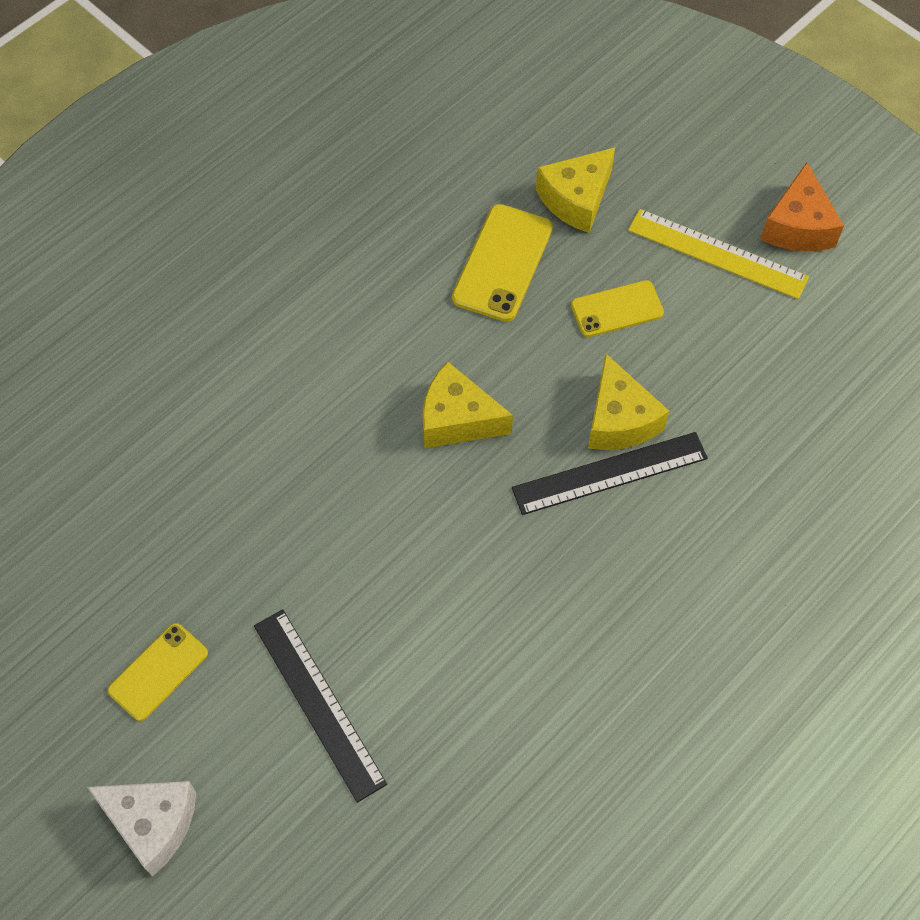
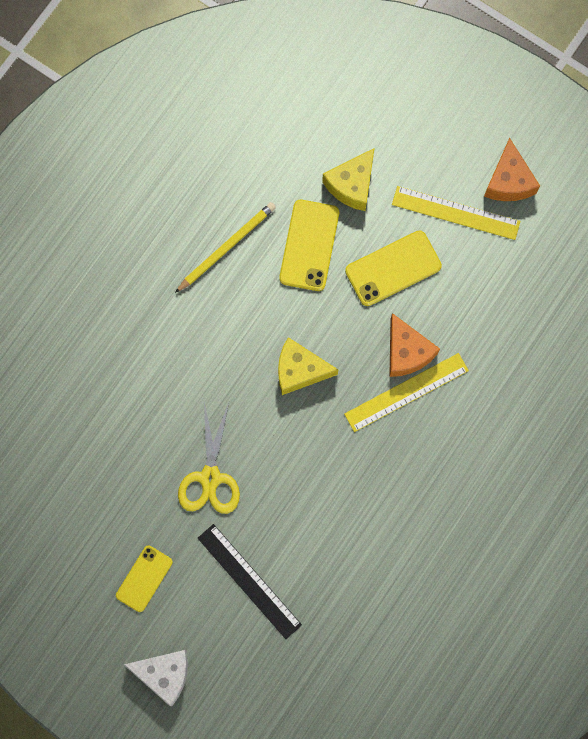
camera: 10 degrees left, 15 degrees up
(293, 543) = (210, 477): none -> yellow scissors
(387, 248) = (227, 247): none -> yellow pencil
(609, 473) = (406, 392): black ruler -> yellow ruler
(617, 309) = (393, 268): yellow phone -> yellow phone, size x1.50
(619, 420) = (407, 352): yellow cheese -> orange cheese

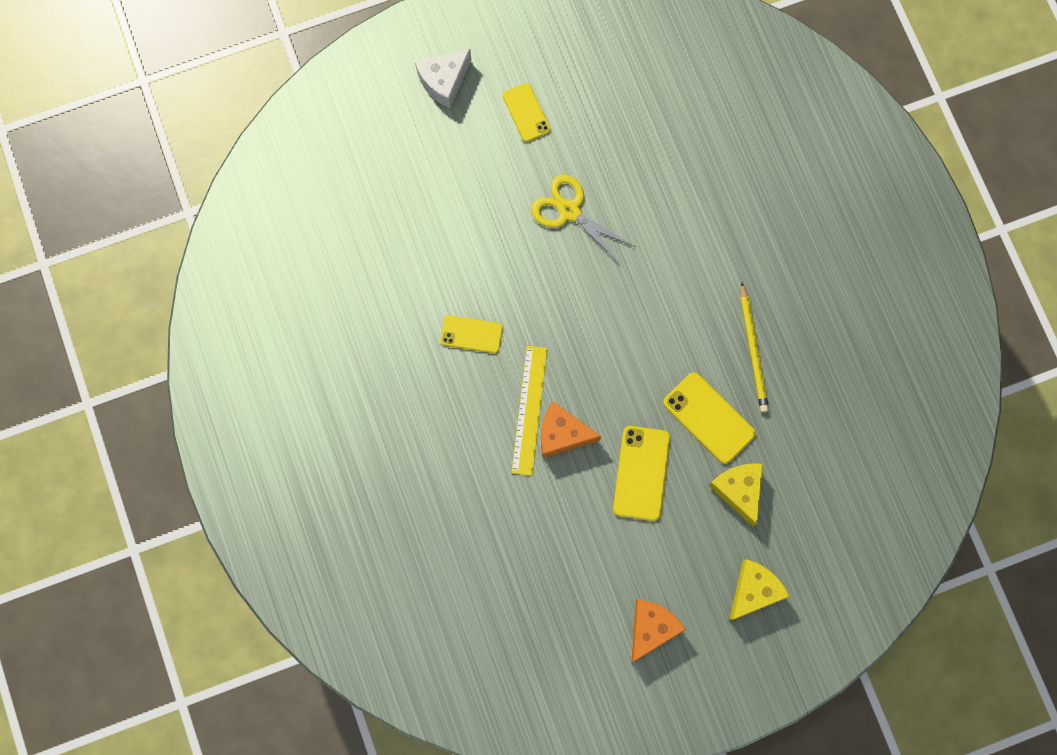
camera: 125 degrees right, 0 degrees up
(249, 581) = (467, 187): black ruler -> none
(300, 370) = (607, 338): yellow cheese -> yellow cheese (754, 590)
(377, 485) = (471, 334): none -> yellow phone
(455, 213) = (654, 561): yellow ruler -> none
(508, 181) = (651, 628): orange cheese -> orange cheese turned 90 degrees clockwise

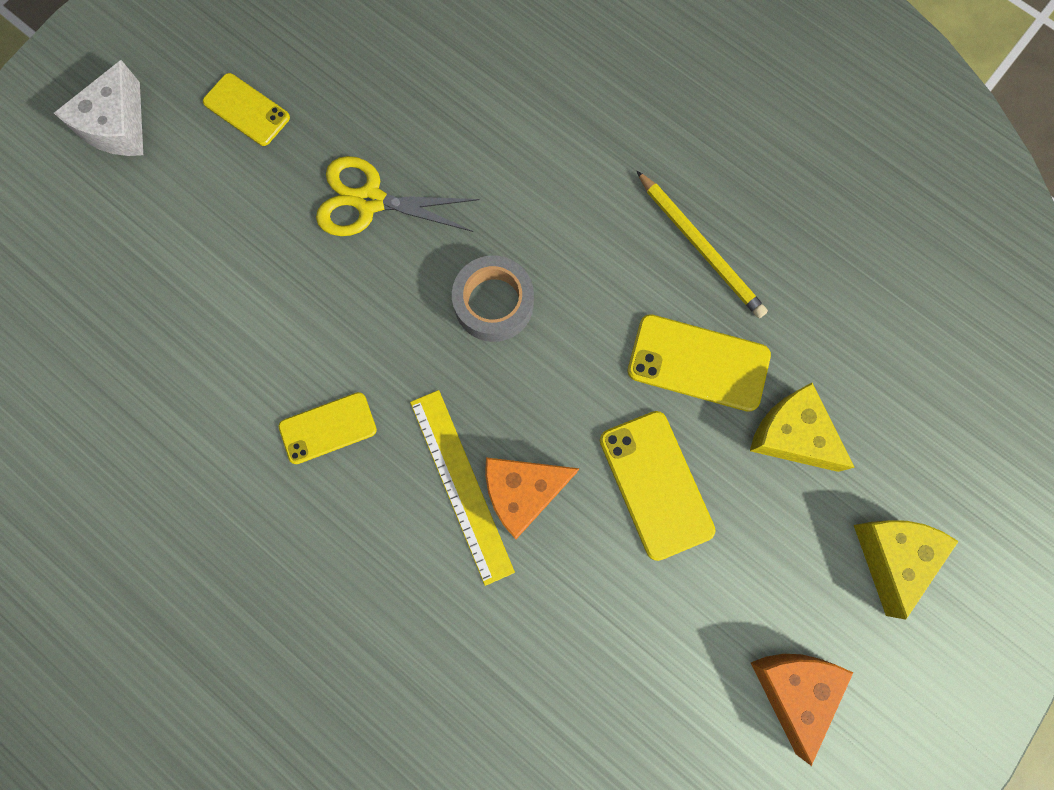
camera: 30 degrees left, 0 degrees up
(608, 315) = (494, 303): none -> grey tape

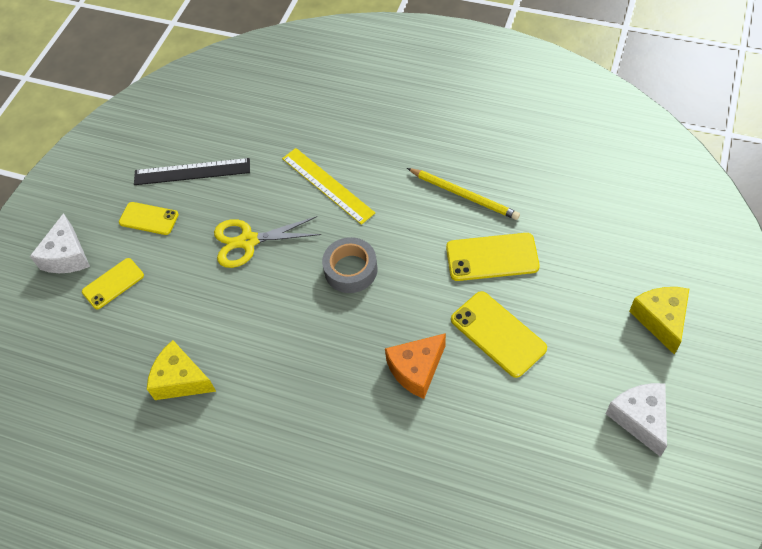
camera: 15 degrees left, 20 degrees down
(328, 428) = (273, 379): yellow phone -> yellow phone (113, 284)
(332, 56) = (192, 172): none -> black ruler
(461, 485) = (375, 380): yellow ruler -> yellow ruler (327, 185)
(791, 435) = (567, 275): yellow cheese -> yellow cheese (181, 380)
(793, 689) = (639, 418): orange cheese -> white cheese

